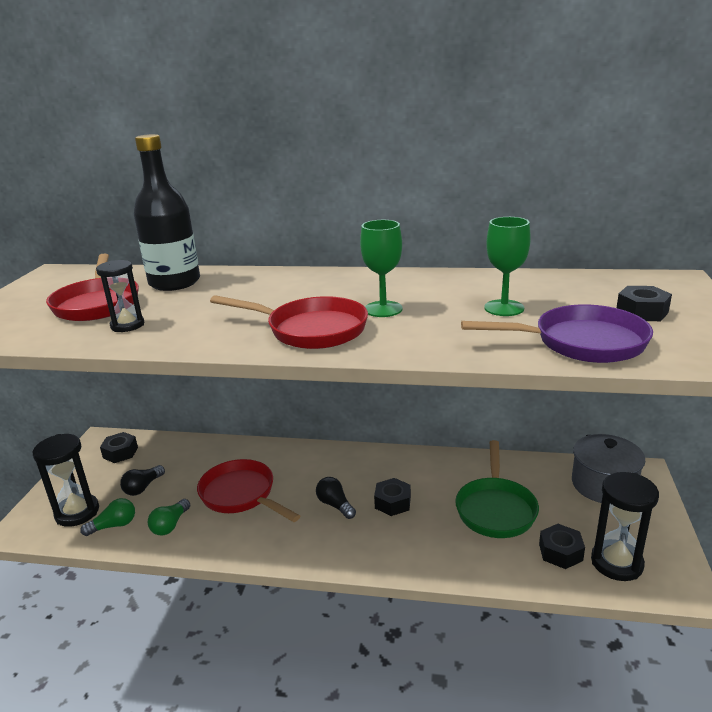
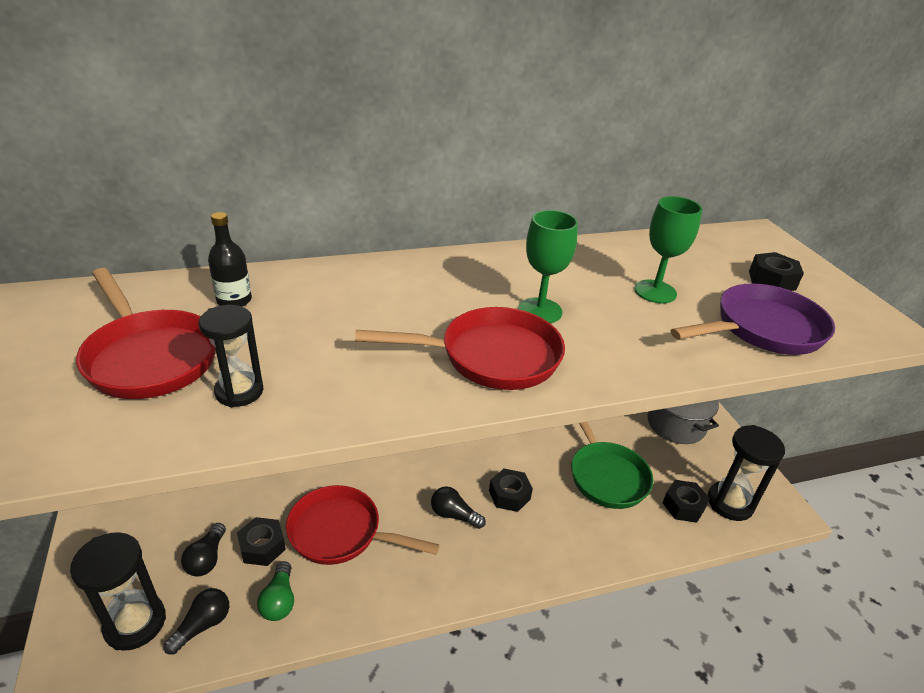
camera: 30 degrees left, 10 degrees up
(114, 525) = (203, 625): green light bulb -> black light bulb
(120, 452) = (139, 516): black nut -> black nut (262, 547)
(174, 282) = (234, 300): black bottle -> black bottle, size x0.48

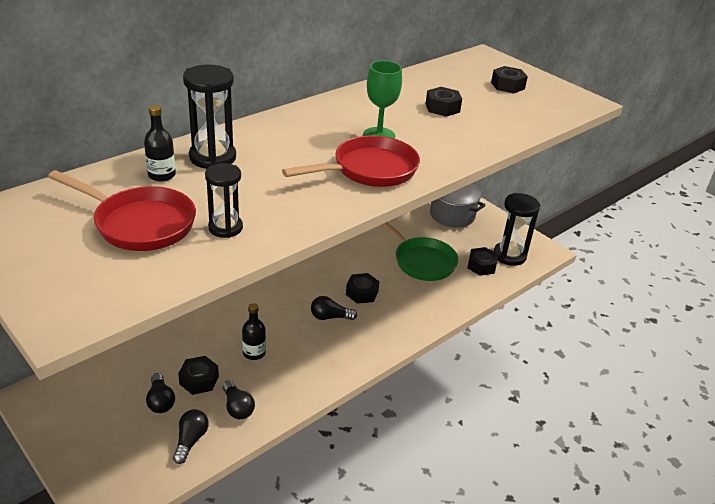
camera: 25 degrees left, 0 degrees up
(135, 623) = (136, 457): black hourglass -> black hourglass (212, 157)
(279, 600) = (237, 407): green light bulb -> black light bulb
(341, 533) = (254, 353): red pan -> black bottle
(655, 291) = (442, 108): green goblet -> black nut
(762, 329) = (518, 117): purple pan -> none

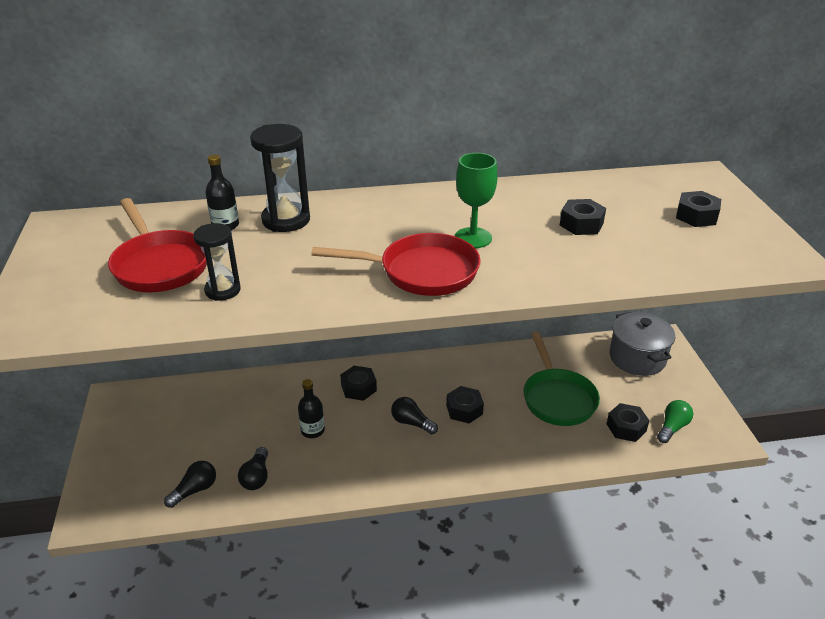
camera: 35 degrees right, 0 degrees up
(160, 401) = (201, 443): black light bulb -> none
(199, 380) = (246, 437): black nut -> black nut (358, 388)
(509, 255) = (672, 427): black hourglass -> green light bulb

